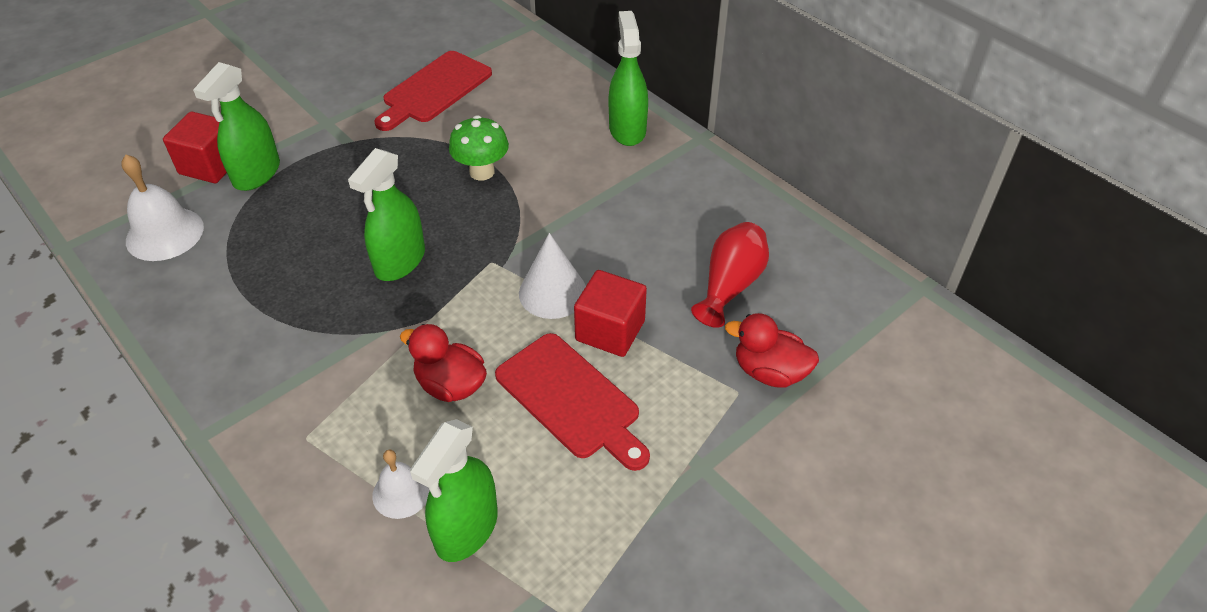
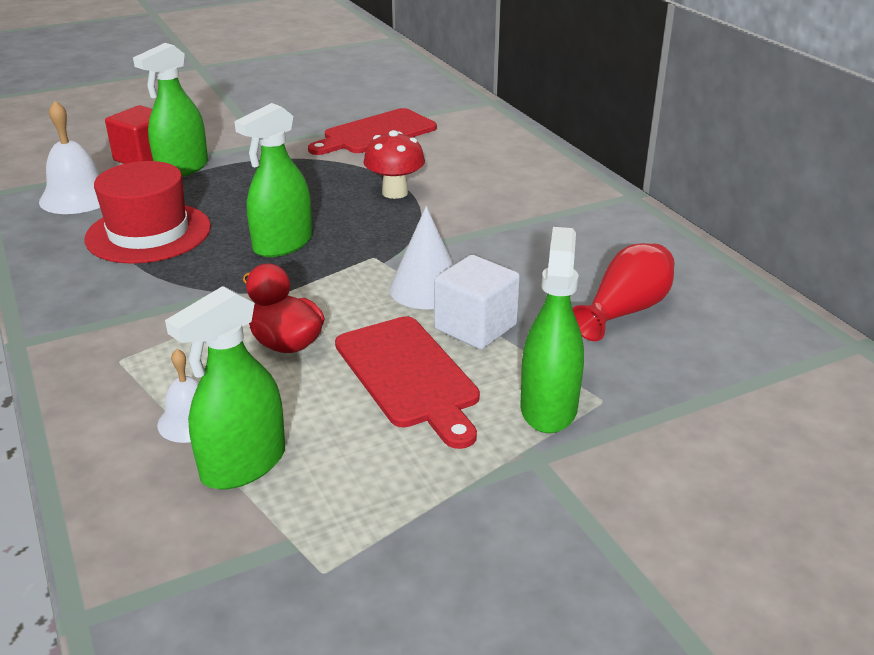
camera: 15 degrees right, 15 degrees down
(261, 270) = (148, 233): none -> red hat
(482, 172) = (395, 192): green mushroom -> red mushroom
(610, 331) = (475, 327): red cube -> white cube
(627, 130) = (556, 181): green spray bottle -> green spray bottle (548, 408)
(769, 372) = (646, 389): red duck -> none

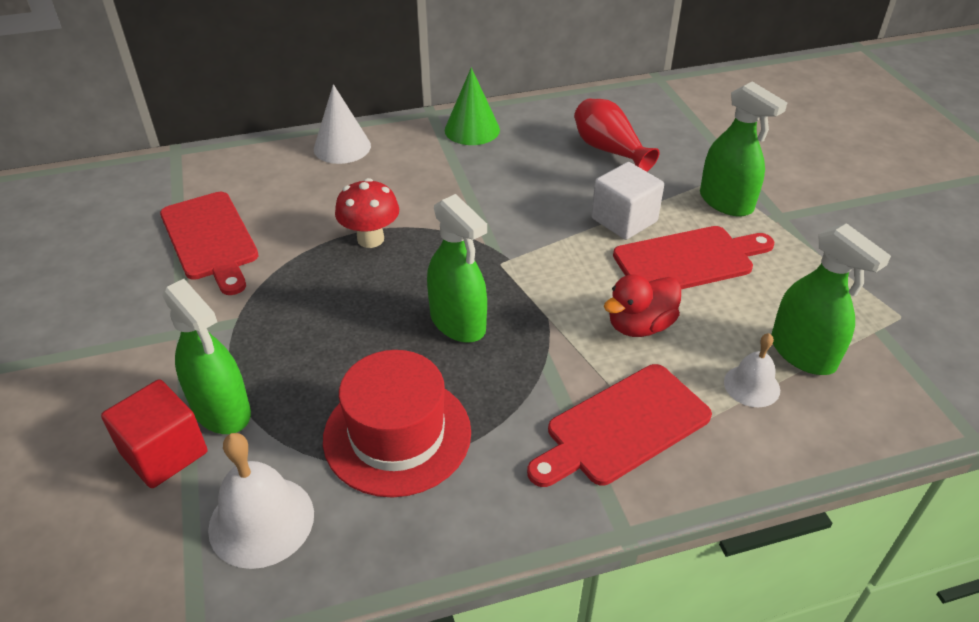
camera: 80 degrees left, 10 degrees up
(141, 337) = (622, 427): none -> red cutting board
(426, 288) = (562, 238): white cone -> white cone (342, 147)
(548, 408) = (726, 202): green spray bottle -> green spray bottle turned 150 degrees counterclockwise
(613, 220) = (472, 129): none -> green cone

